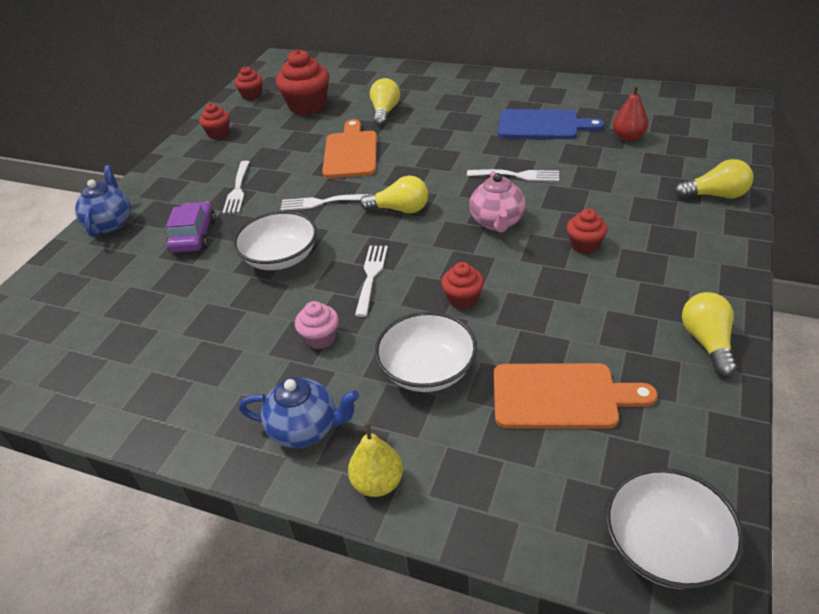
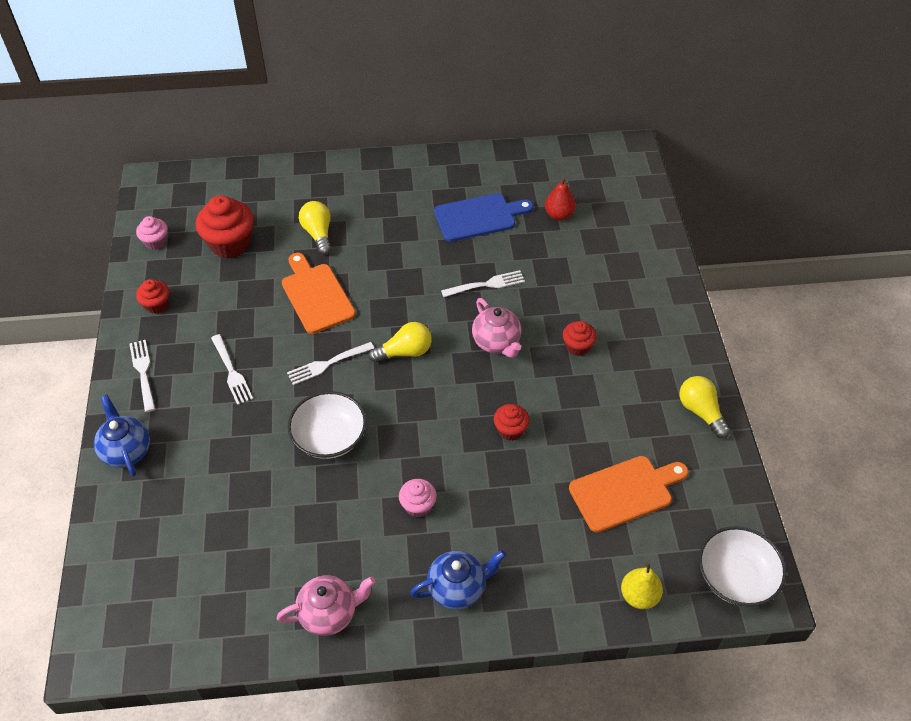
camera: 30 degrees left, 10 degrees up
(163, 406) = (329, 613): none -> pink teapot
(193, 236) = (227, 439): purple car -> none
(252, 95) = (156, 242): red cupcake -> pink cupcake
(371, 276) = (423, 432): white fork -> white fork (143, 372)
(378, 483) = (536, 608): yellow pear -> yellow pear (639, 596)
(427, 370) = (519, 504): white bowl -> none
(715, 195) = (653, 265): yellow light bulb -> none

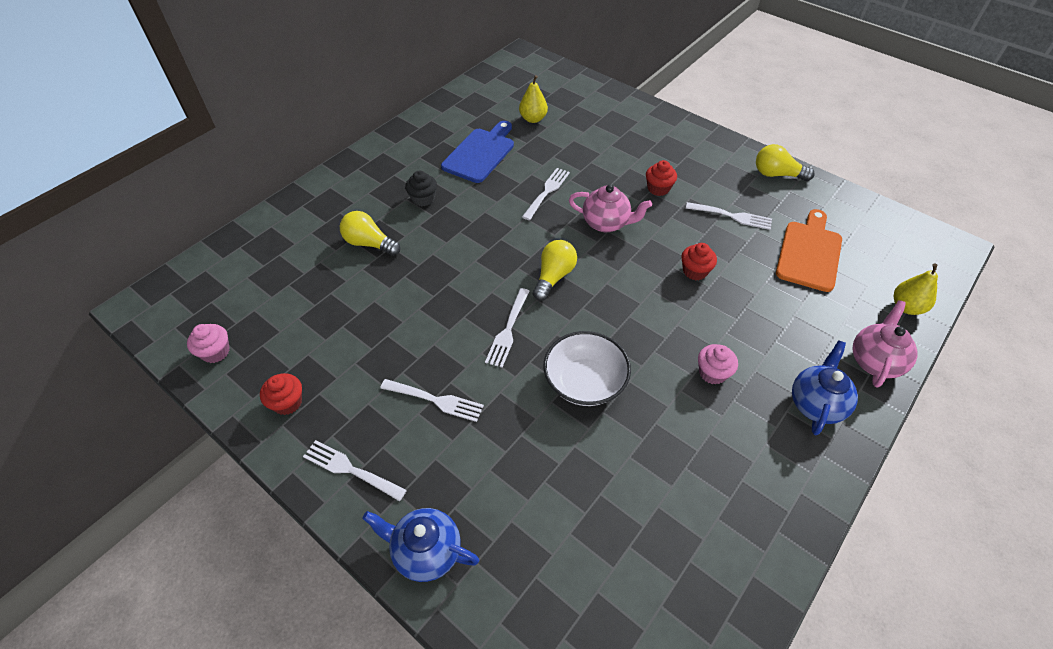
camera: 45 degrees left, 0 degrees up
(230, 243) = (296, 303): red cupcake -> none
(316, 295) = (429, 288): orange cutting board -> none
(329, 613) = (769, 511): pink teapot -> pink teapot (874, 361)
(392, 225) = (423, 199): none -> black cupcake
(559, 215) = (533, 119): red pear -> yellow pear
(605, 414) = (732, 216): none -> white fork
(735, 577) = (928, 251): white bowl -> none

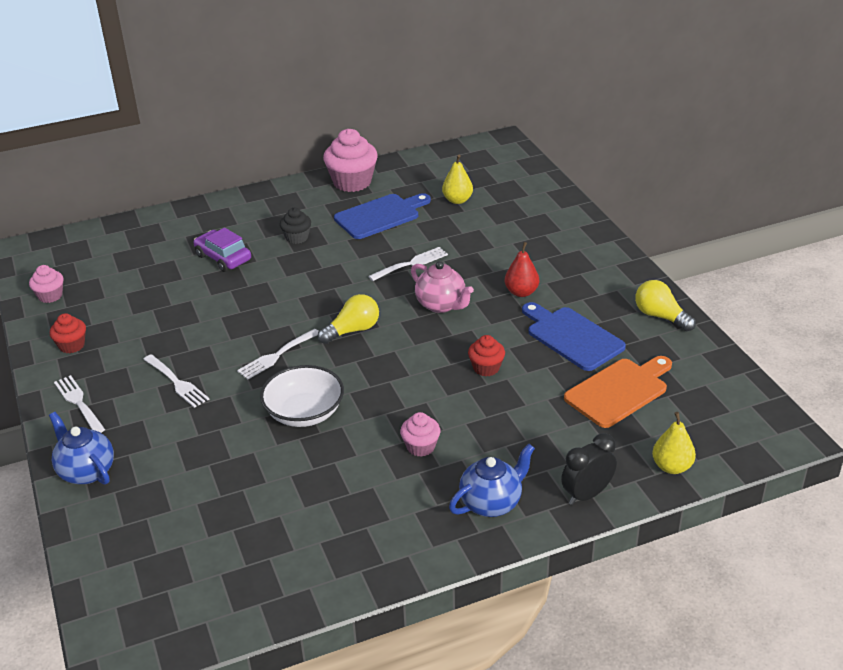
camera: 30 degrees right, 15 degrees down
(369, 243) = (223, 258): yellow light bulb -> purple car
(427, 128) = (352, 182): none -> pink cupcake
(658, 188) = (521, 292): red cupcake -> red pear
(732, 216) = (572, 337): white fork -> blue cutting board
(874, 361) = (587, 494): pink teapot -> black clock

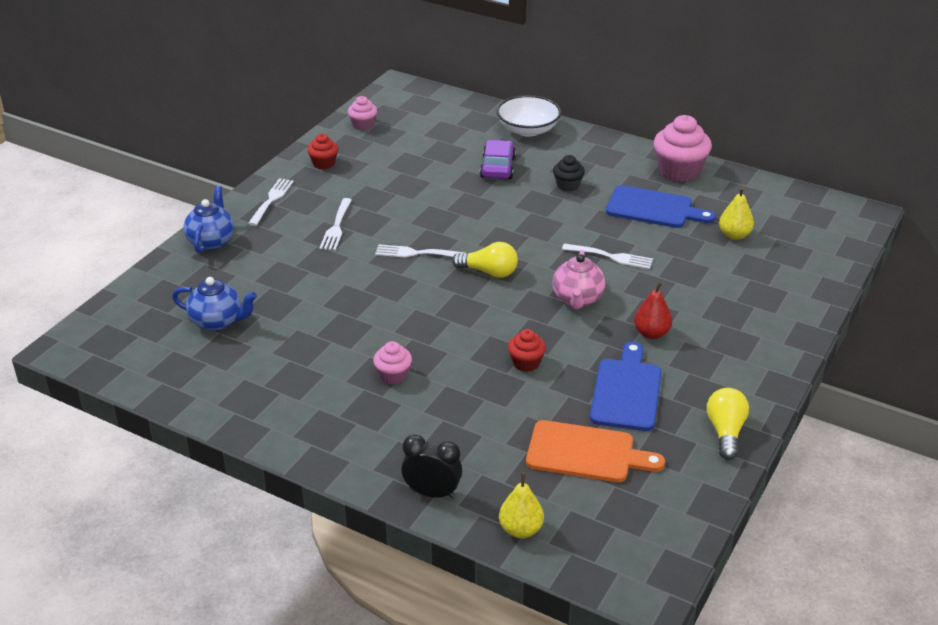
camera: 50 degrees right, 0 degrees up
(304, 413) = (368, 300): white bowl -> white bowl (528, 130)
(491, 503) = (368, 444): blue teapot -> blue teapot (217, 322)

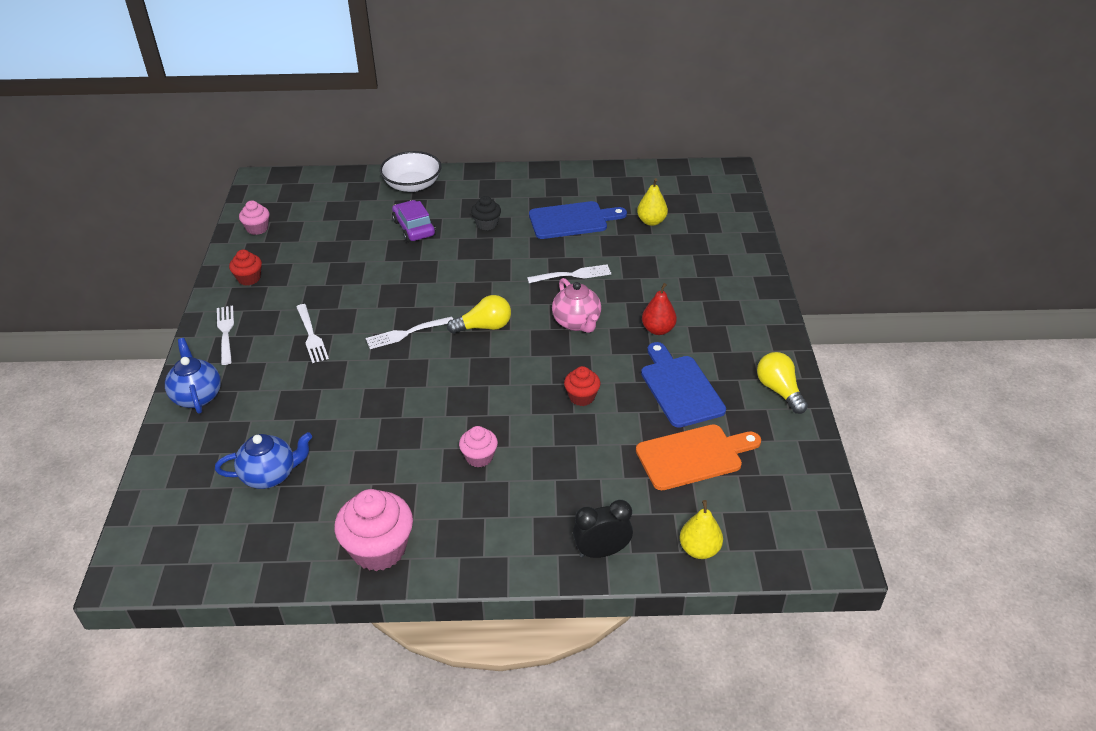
camera: 30 degrees left, 5 degrees up
(679, 171) = (565, 181): pink cupcake -> pink cupcake (379, 549)

